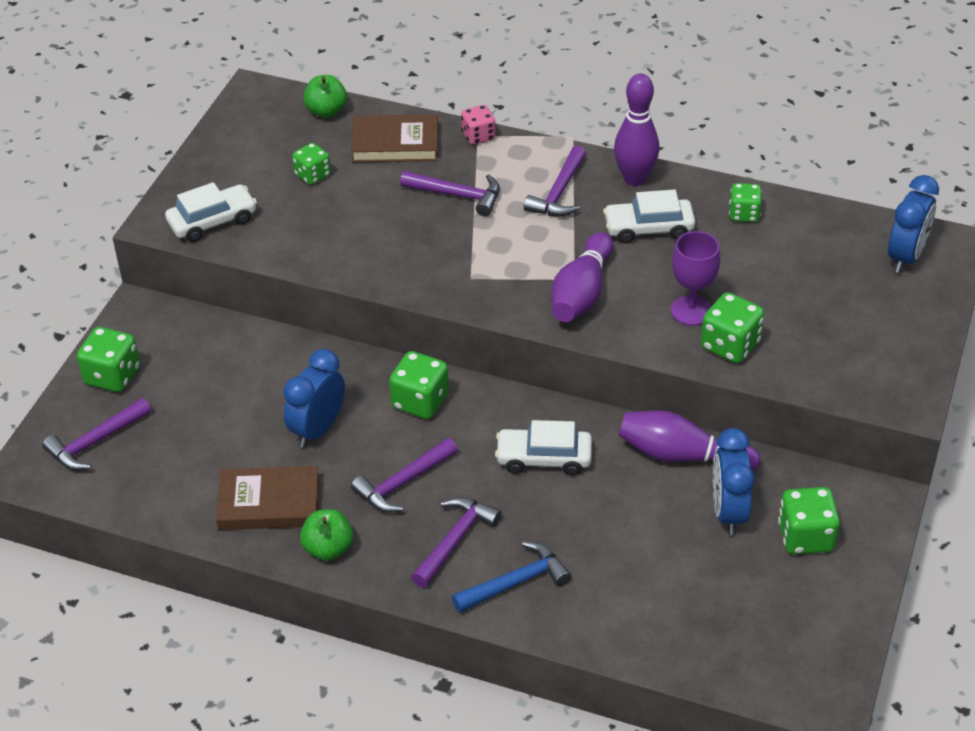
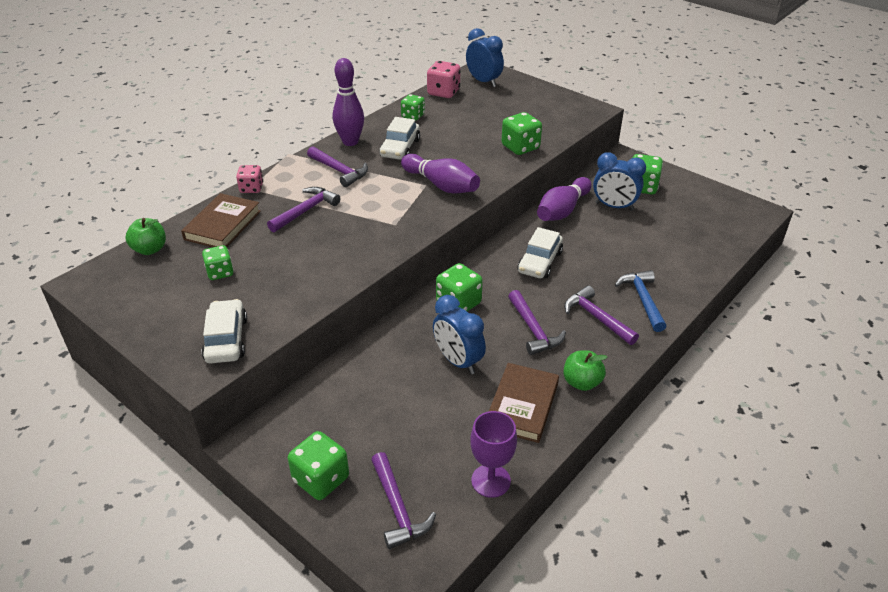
camera: 70 degrees left, 5 degrees down
(691, 311) = (483, 152): purple goblet -> purple goblet (491, 481)
(837, 224) = (443, 92): none -> pink dice

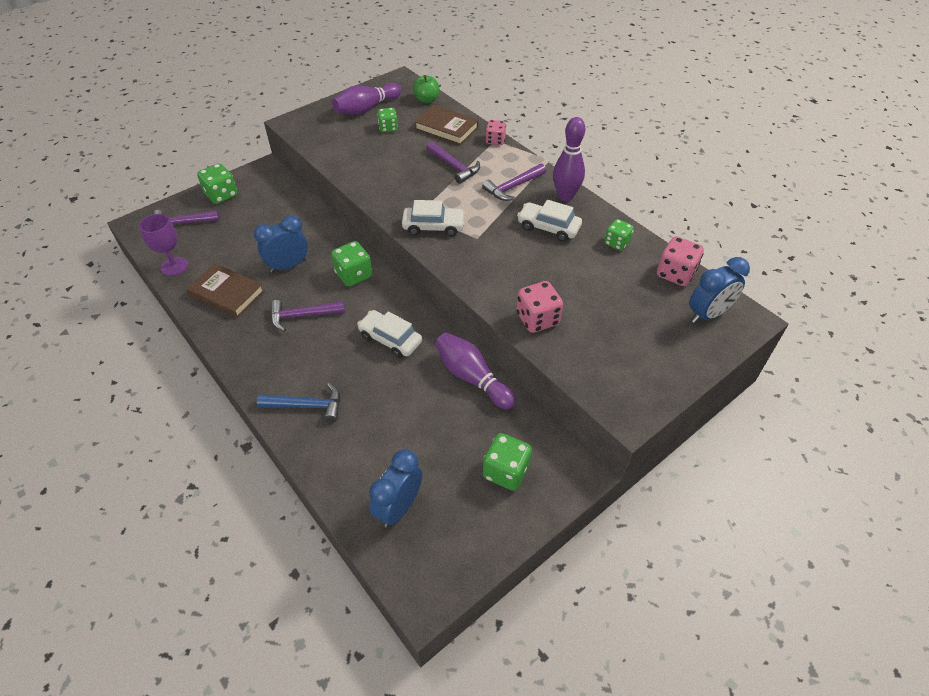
camera: 100 degrees right, 10 degrees up
(226, 339) = (316, 132): white car -> white car (433, 227)
(441, 185) = (474, 248): purple bowling pin -> purple bowling pin (366, 108)
(520, 147) = (537, 319): green dice -> pink dice
(581, 382) = (230, 333): green apple -> none
(597, 318) = (298, 363): purple hammer -> none
(614, 206) = (470, 428): blue clock -> blue clock (399, 507)

